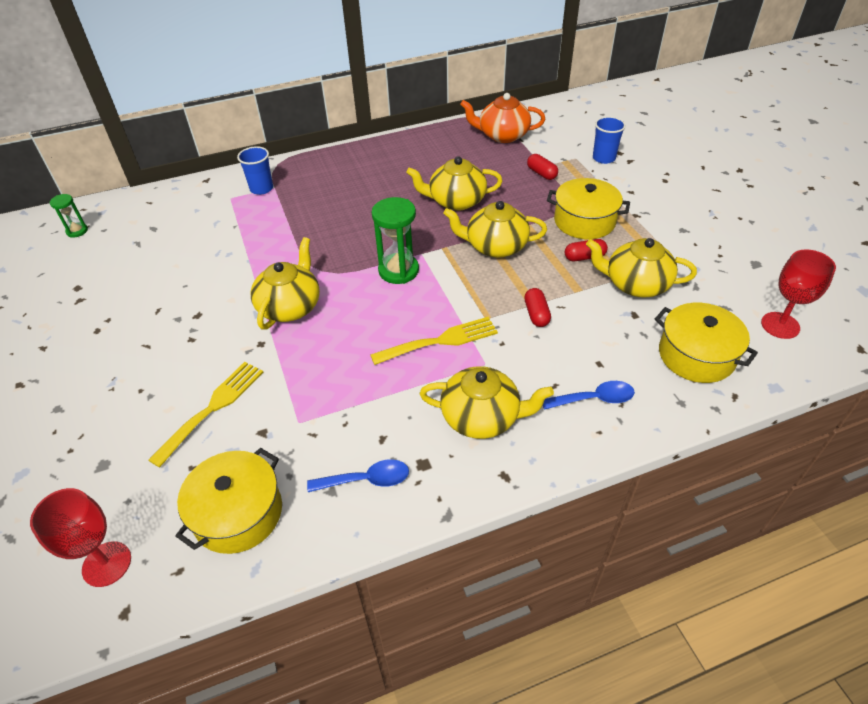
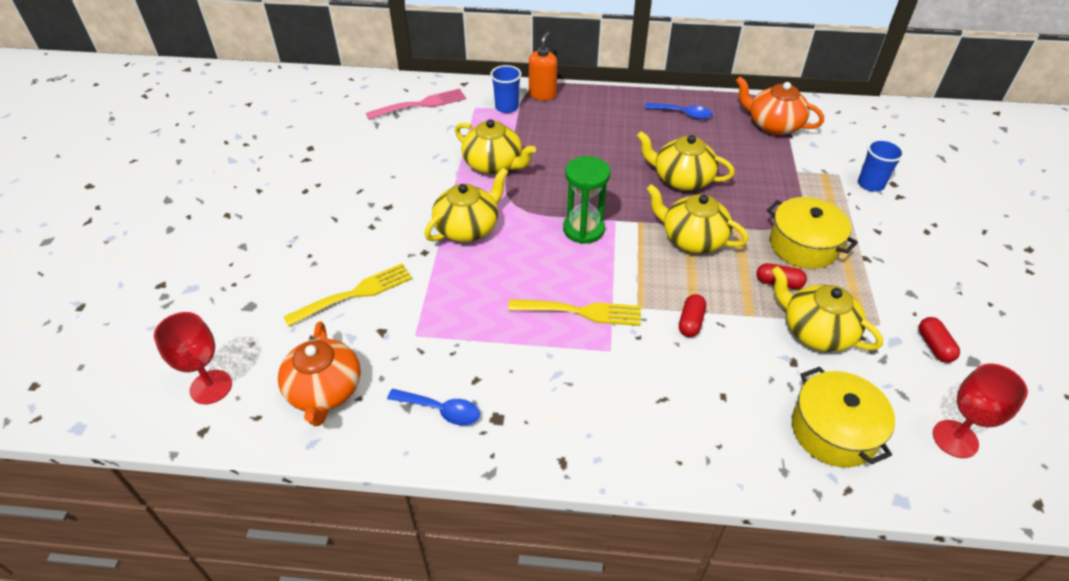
camera: 25 degrees right, 0 degrees up
(77, 231) = (336, 97): green hourglass -> none
(174, 211) = (421, 104): none -> pink fork
(238, 513) = (325, 391): yellow pot -> orange teapot
(289, 168) = (542, 94): none -> orange soap dispenser
(482, 417) = (575, 399): yellow teapot -> yellow teapot (494, 164)
(541, 173) = (789, 179): red capsule -> red capsule (934, 346)
(594, 399) = (695, 428): blue spoon -> blue spoon (683, 114)

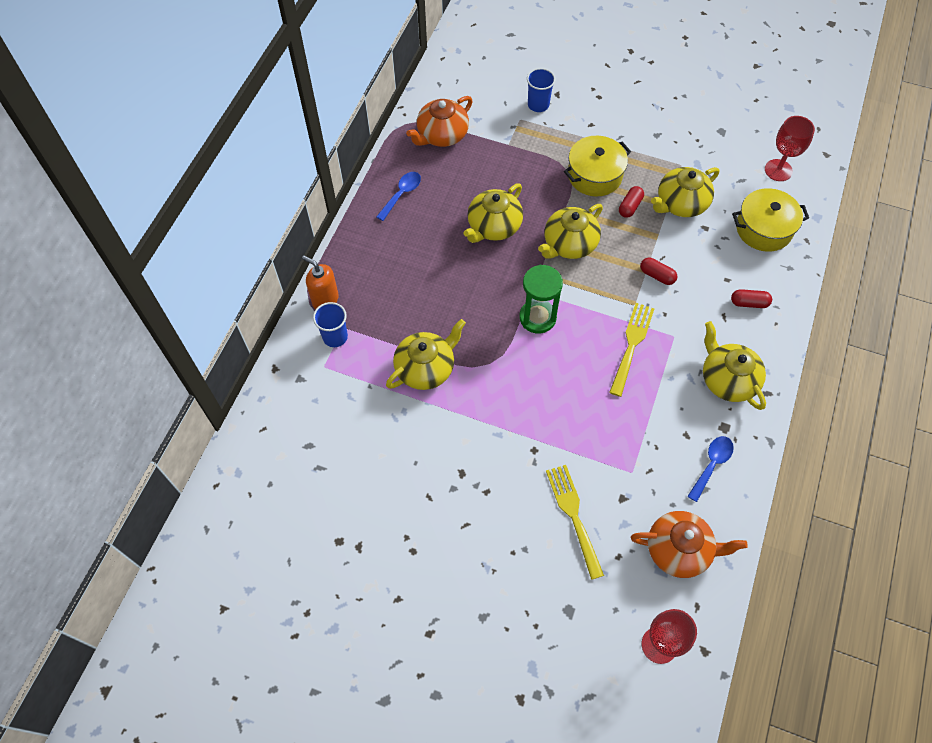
camera: 75 degrees left, 15 degrees up
(421, 104) = (298, 417): pink fork -> none
(468, 228) = (511, 408): yellow teapot -> yellow teapot (727, 379)
(934, 346) = (705, 145): red capsule -> red capsule (749, 303)

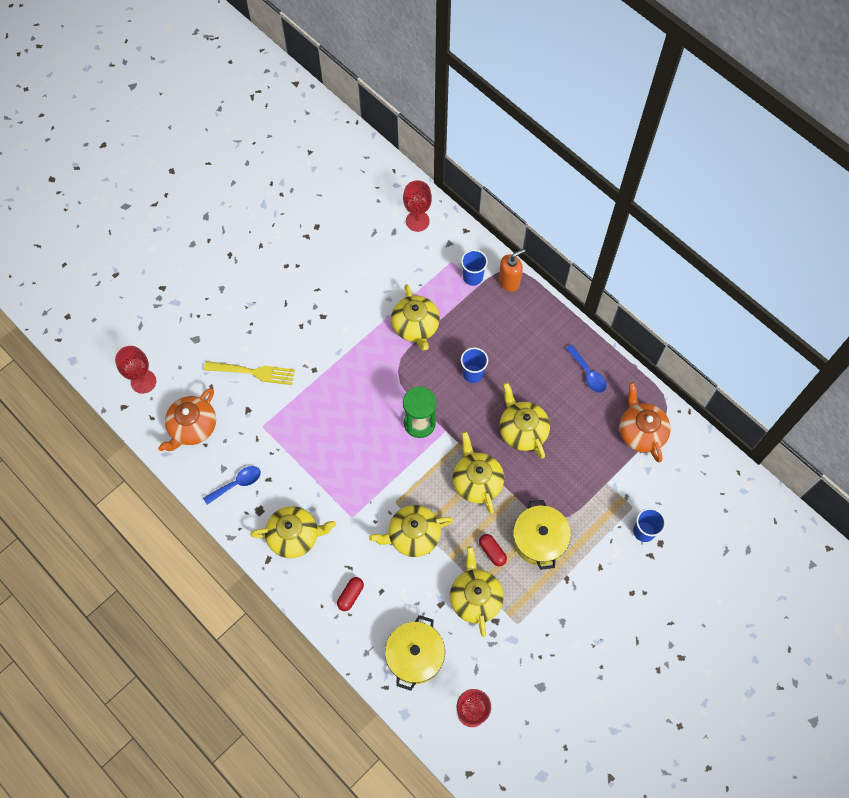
camera: 115 degrees right, 5 degrees up
(282, 425) = (417, 221): none -> red goblet
(454, 292) = (473, 373): none -> blue cup
(631, 345) = (361, 480): yellow fork -> none
(657, 275) = (413, 535): red capsule -> yellow teapot
(711, 465) = (237, 484): blue spoon -> blue spoon turned 90 degrees counterclockwise

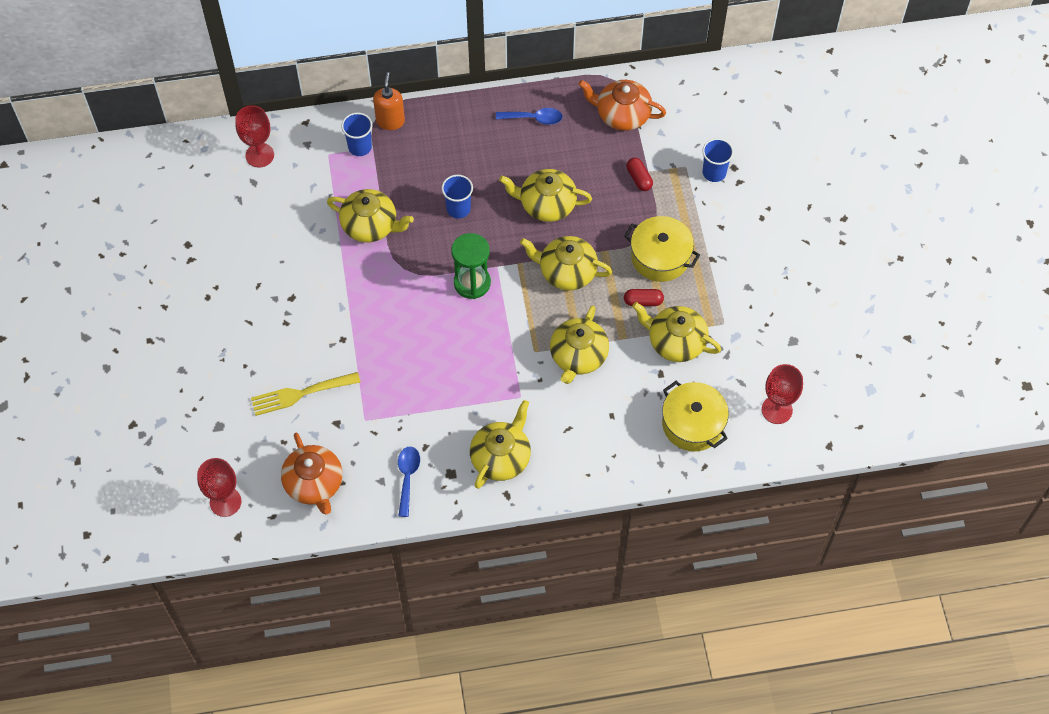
camera: 55 degrees left, 5 degrees down
(254, 372) = (300, 394): yellow fork -> yellow fork turned 150 degrees counterclockwise
(350, 595) = (596, 443): red capsule -> red capsule (639, 178)

